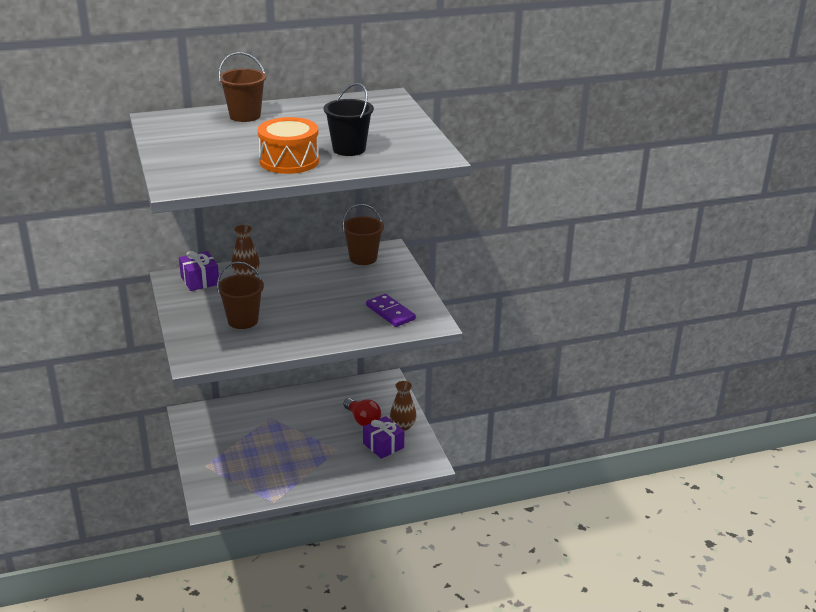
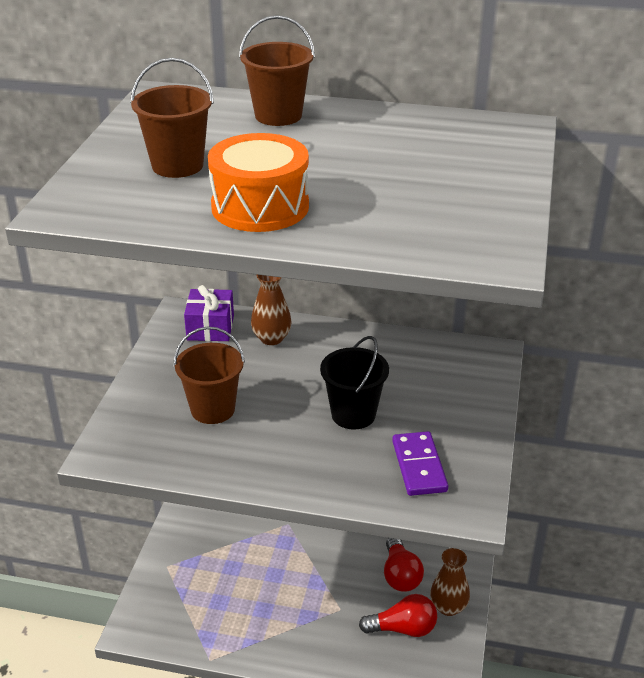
camera: 30 degrees right, 5 degrees up
(349, 149) = (369, 208): black bucket -> black bucket (353, 414)
(363, 258) = (445, 358): brown bucket -> brown bucket (177, 165)
(383, 445) = (403, 628): purple gift -> red light bulb

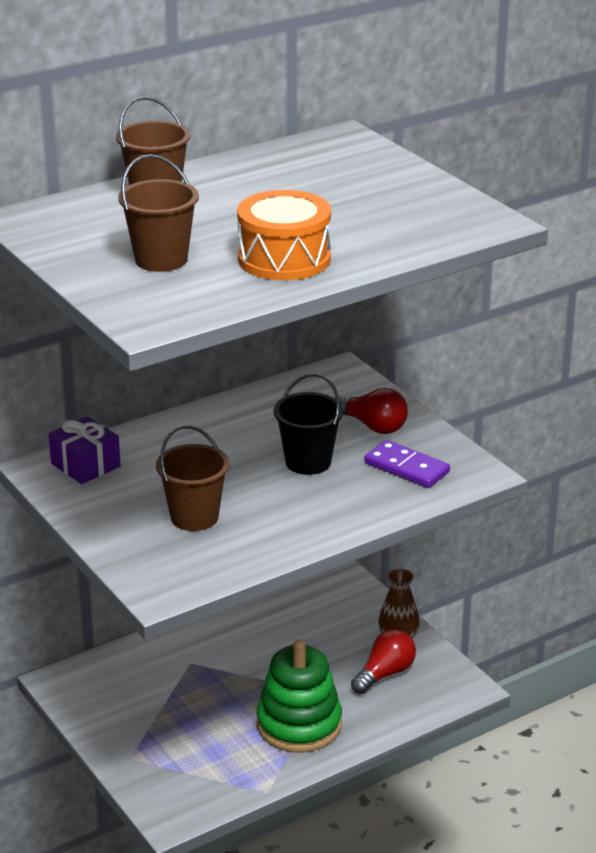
camera: 45 degrees left, 5 degrees down
(271, 338) = (153, 446): brown vase -> none
(295, 623) = (299, 724): none -> green stacking toy
(400, 575) = (334, 641): red light bulb -> red light bulb (373, 426)

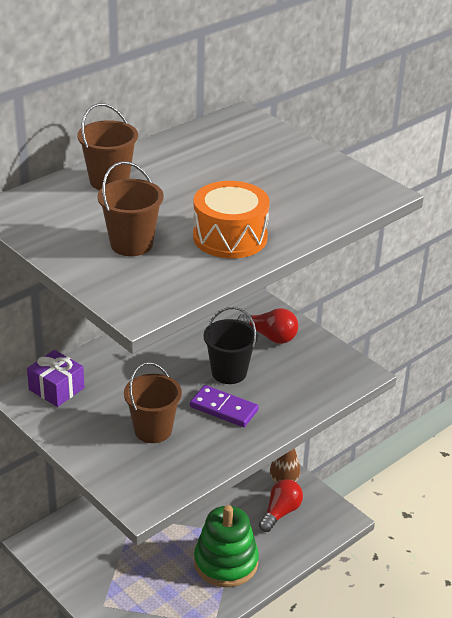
camera: 10 degrees left, 5 degrees up
(407, 467) = (304, 372): purple domino -> purple domino (223, 408)

